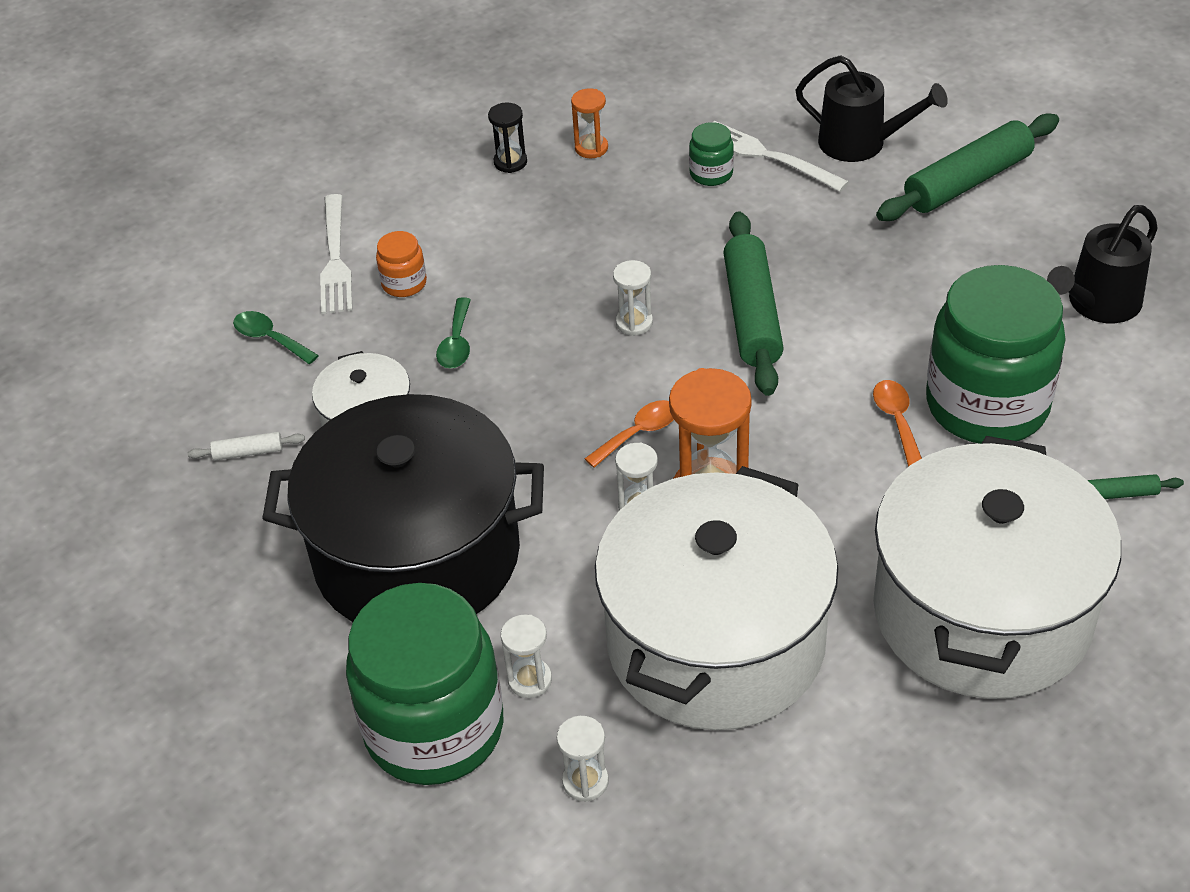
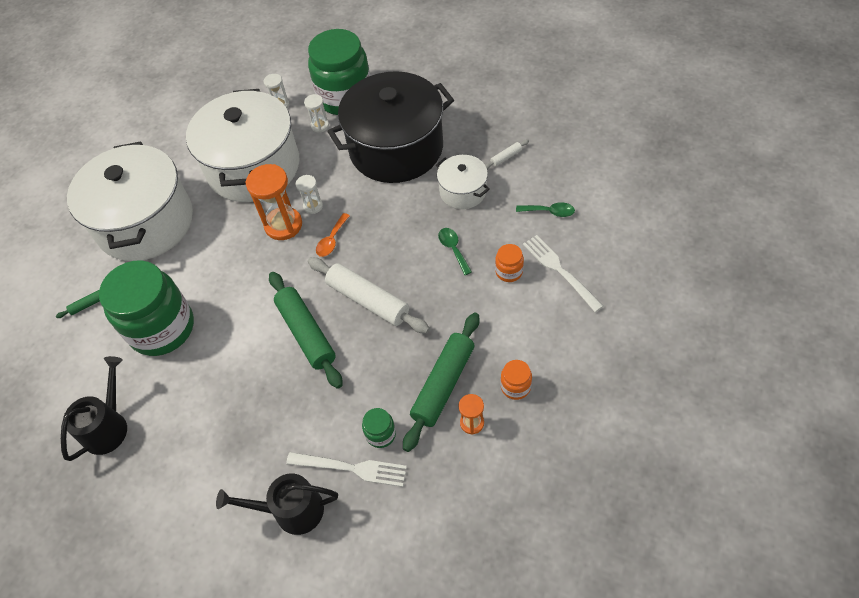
camera: 155 degrees right, 10 degrees up
(510, 162) = (515, 387): black hourglass -> orange jar
(634, 323) = (368, 300): white hourglass -> white rolling pin
(896, 420) = (207, 300): orange spoon -> none
(967, 181) = (208, 503): green rolling pin -> green rolling pin (443, 384)

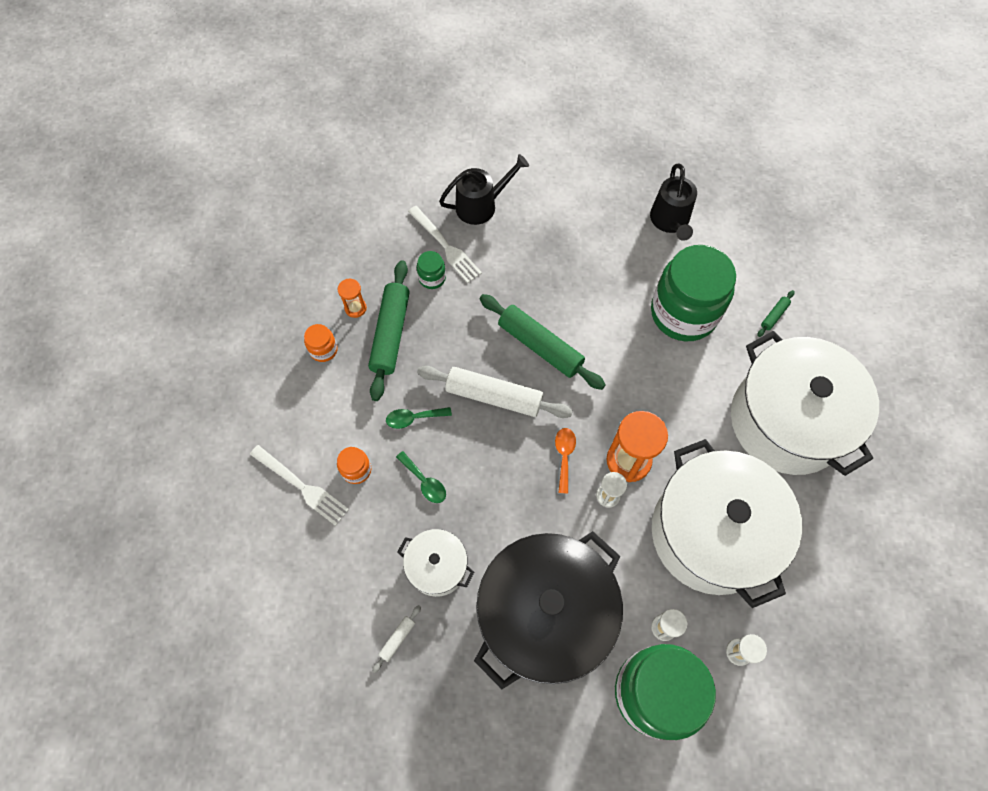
camera: 155 degrees right, 10 degrees up
(352, 468) = (446, 246): white fork -> white fork turned 120 degrees counterclockwise
(549, 212) = (326, 564): green spoon -> green spoon (413, 418)

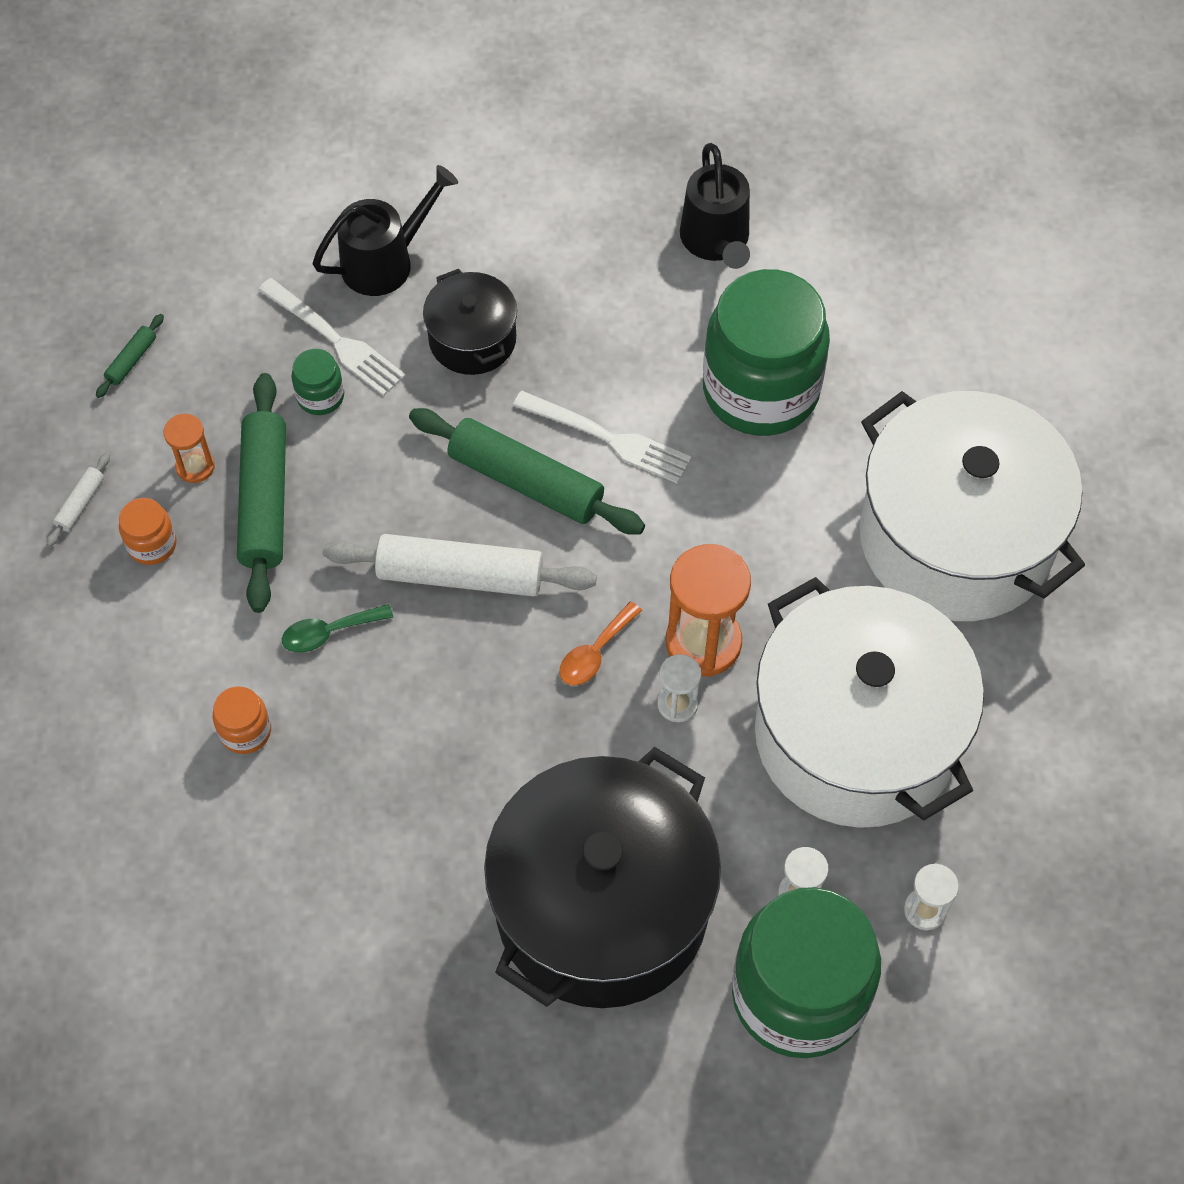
camera: 10 degrees left, 5 degrees down
(302, 486) = (157, 773): white fork -> white fork (608, 438)
(397, 639) = (363, 986): white rolling pin -> white rolling pin (80, 503)
(424, 482) = (365, 732): green spoon -> none
(437, 567) = (410, 862): white pot -> none
(523, 258) = (472, 339): none -> black pot
(564, 456) = (595, 653): orange spoon -> orange spoon turned 135 degrees counterclockwise
(774, 315) = (912, 372): green rolling pin -> green rolling pin (131, 360)

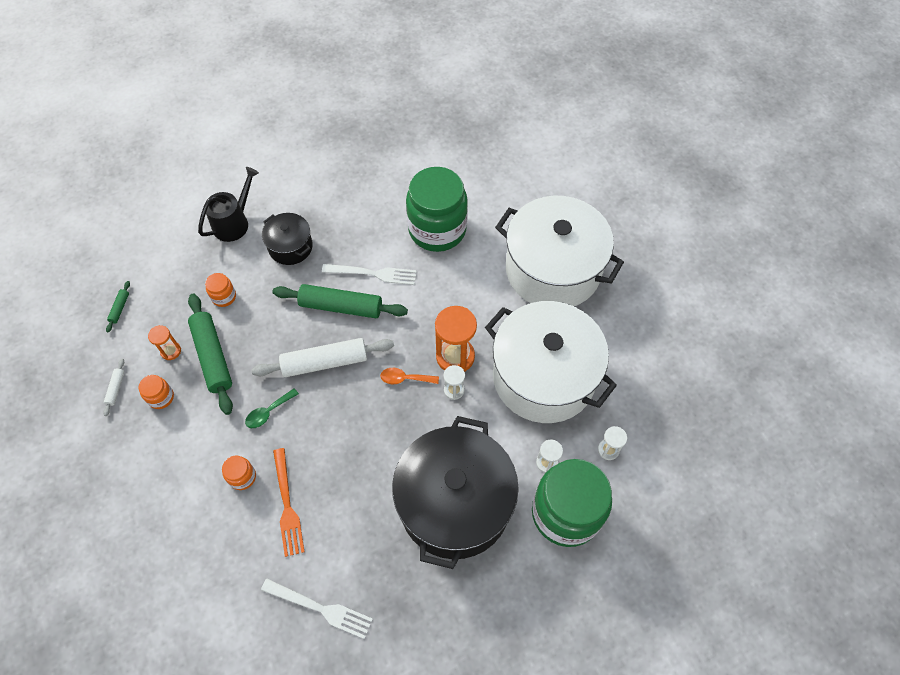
camera: 20 degrees left, 0 degrees up
(306, 808) = (287, 506): none -> orange fork
(320, 396) = (224, 297): green jar -> orange jar
(336, 340) = (222, 267): white fork -> white fork (321, 608)
(595, 653) = (405, 378): orange spoon -> orange spoon turned 75 degrees clockwise
(716, 241) = (390, 167): black watering can -> none

